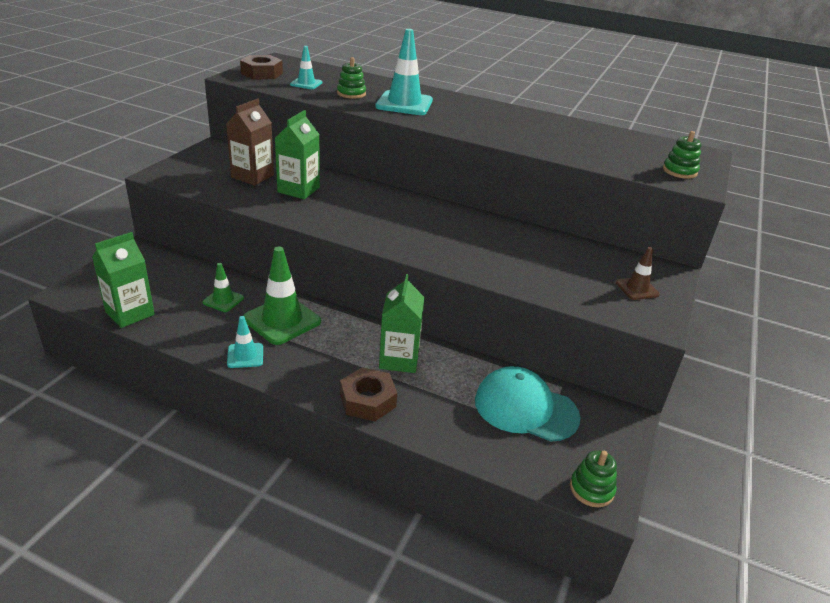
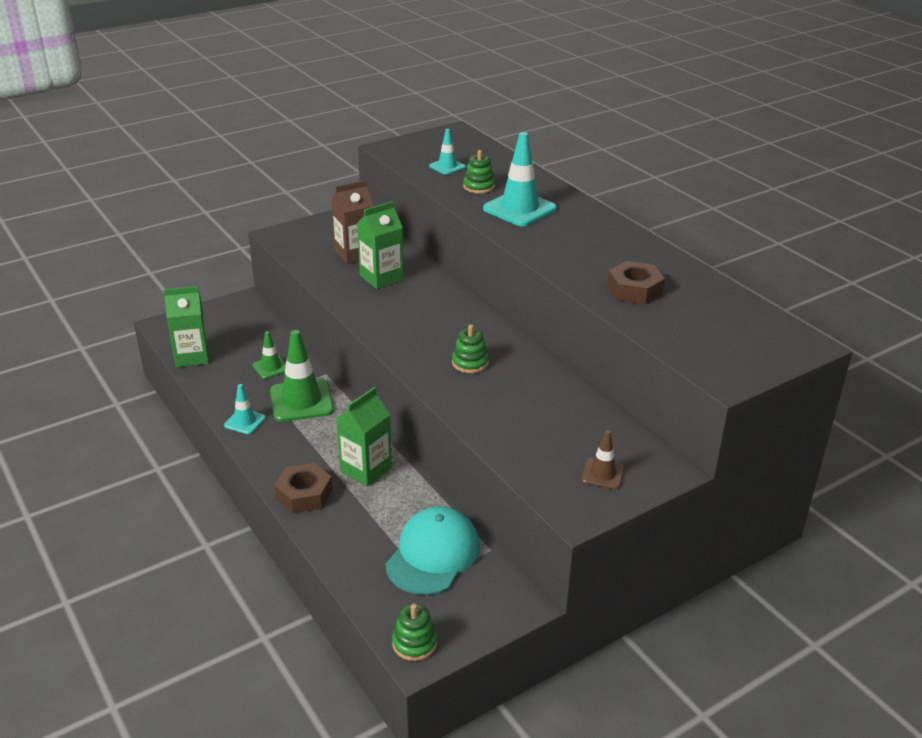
camera: 35 degrees right, 0 degrees up
(262, 73) = (418, 147): brown nut -> brown nut (634, 290)
(525, 408) = (433, 554): turquoise cap -> turquoise cap turned 60 degrees clockwise
(679, 171) = (729, 357): green stacking toy -> green stacking toy (470, 363)

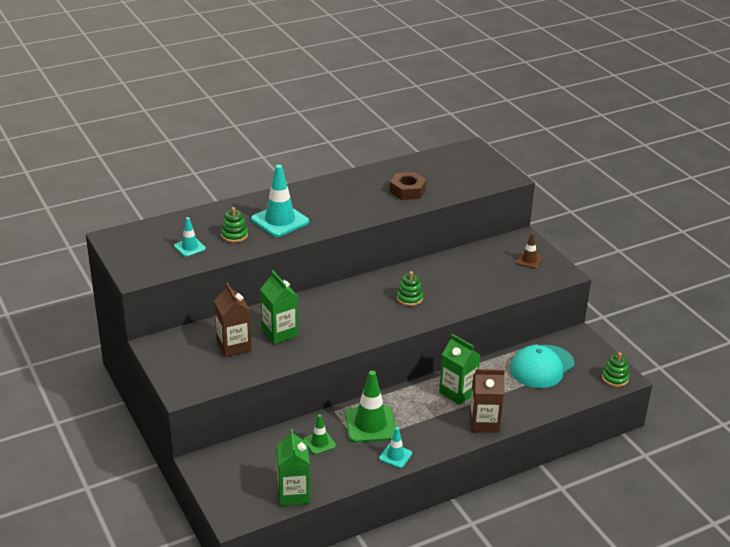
camera: 85 degrees left, 0 degrees up
(304, 494) = (484, 423): brown nut -> brown carton
(433, 554) = (541, 367): turquoise cap -> turquoise cap turned 75 degrees counterclockwise

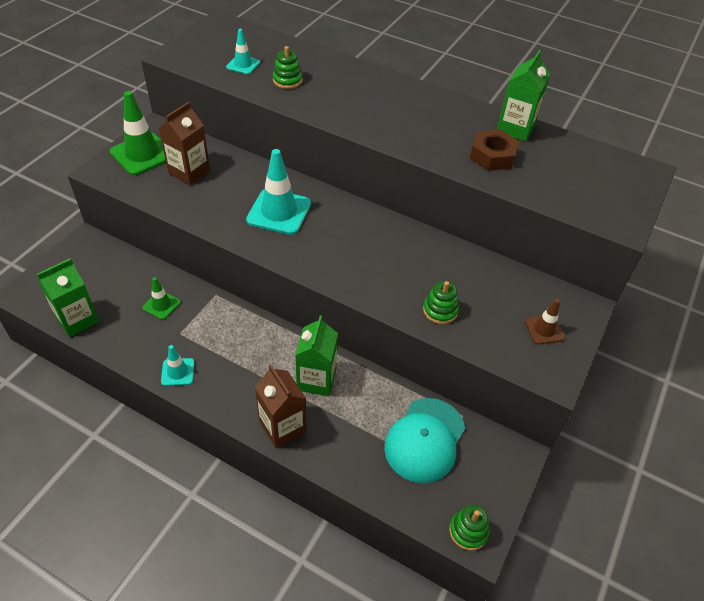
camera: 55 degrees right, 15 degrees up
(279, 333) = (232, 191): green carton -> green carton (515, 128)
(280, 221) = (340, 96): turquoise traffic cone -> turquoise traffic cone (279, 212)
(370, 424) = (213, 330): green traffic cone -> green traffic cone (142, 154)
(409, 298) = (370, 257): green stacking toy -> green stacking toy (440, 310)
(541, 367) = (425, 440): turquoise cap -> turquoise cap turned 75 degrees counterclockwise

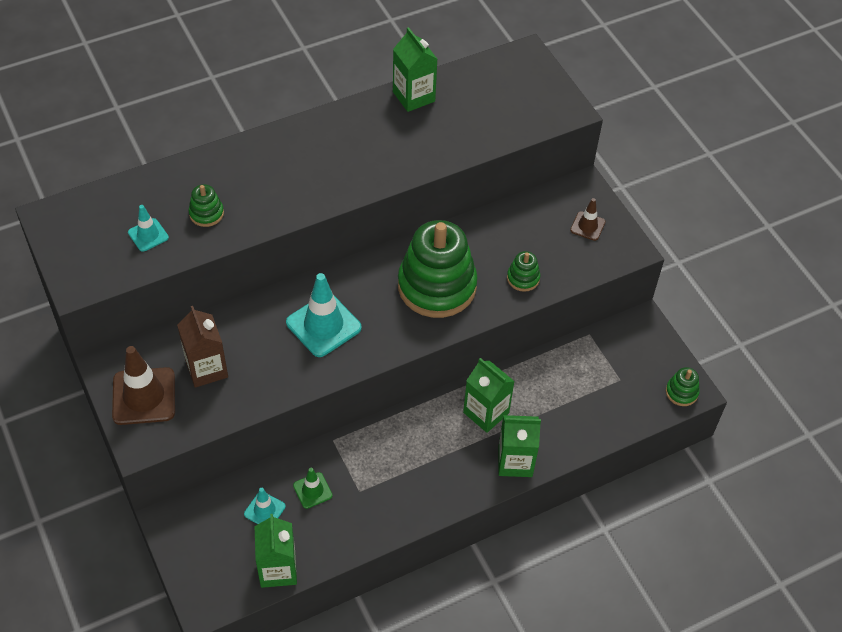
camera: 55 degrees left, 5 degrees up
(142, 154) = (144, 396): green traffic cone -> brown traffic cone
(177, 372) = (404, 512): turquoise traffic cone -> turquoise traffic cone (264, 510)
(282, 426) = (515, 461): brown carton -> green carton
(377, 258) = (437, 286): none -> green stacking toy
(425, 440) = (593, 372): turquoise cap -> none
(492, 156) = (435, 134): brown nut -> none

